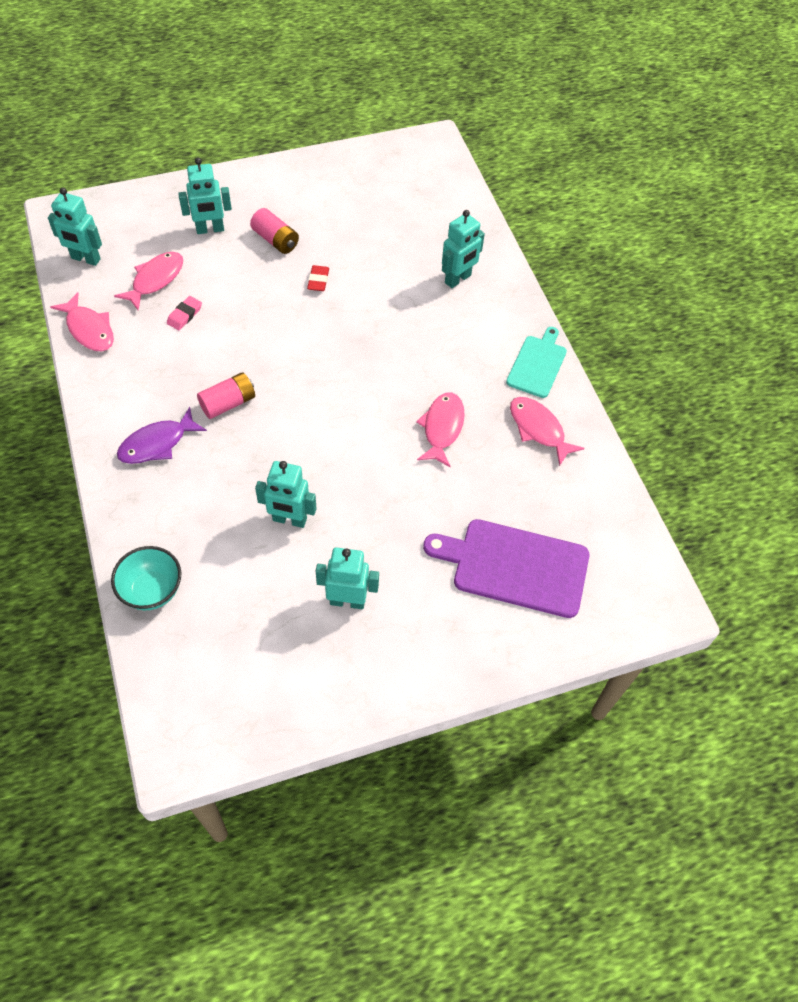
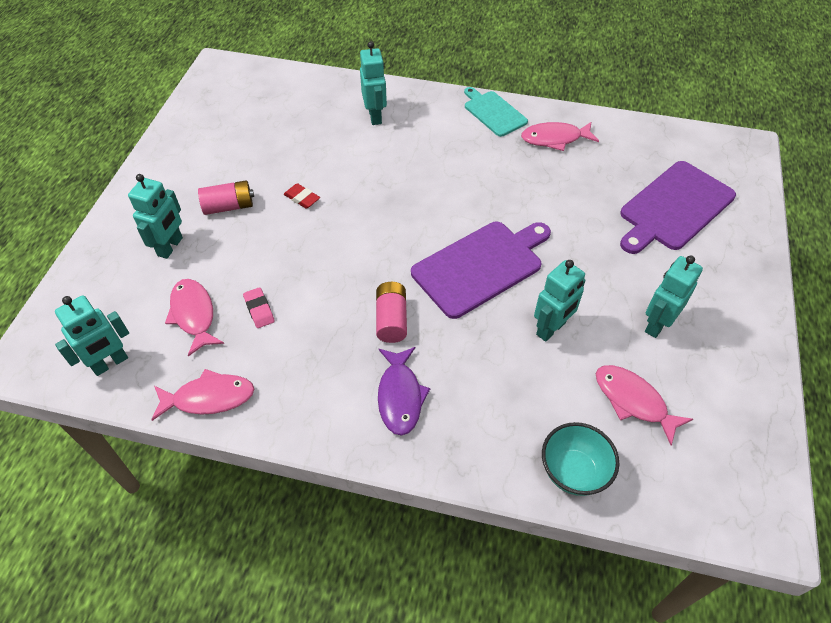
camera: 55 degrees left, 5 degrees down
(327, 439) = (481, 266): none -> purple cutting board
(442, 428) = (517, 190): pink fish -> pink fish (633, 401)

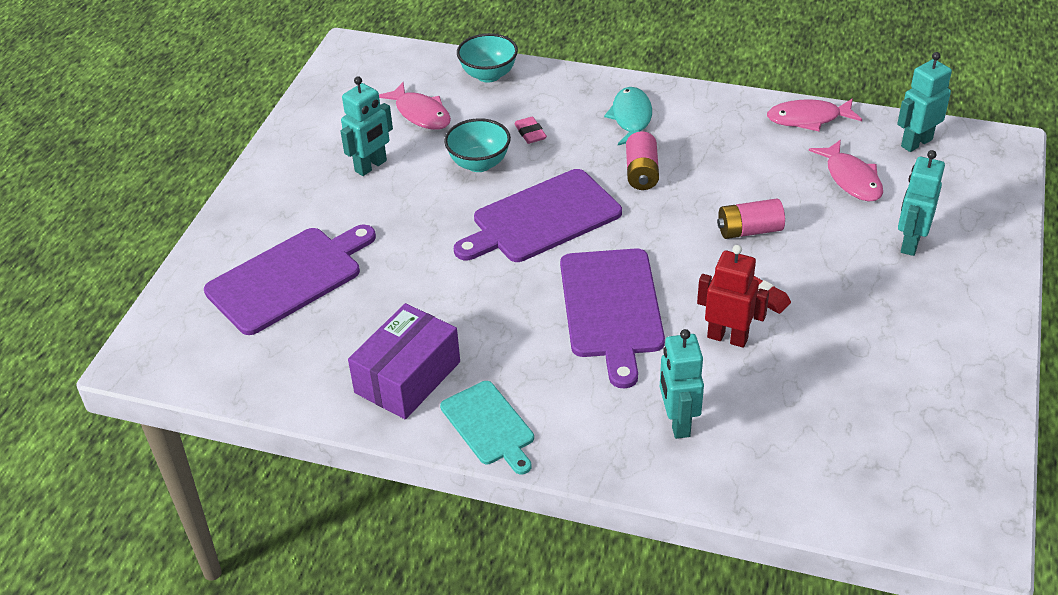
camera: 175 degrees left, 10 degrees down
(229, 206) = (858, 288): pink battery -> pink battery (749, 231)
(259, 310) = (783, 182): pink eraser -> pink eraser (530, 133)
(335, 168) = (727, 337): none -> red robot
(400, 396) = (631, 118): purple fish -> turquoise fish
(418, 188) = (611, 308): none -> purple cutting board
(551, 329) = (479, 164): turquoise robot -> turquoise bowl
(554, 139) = (407, 377): pink fish -> purple box

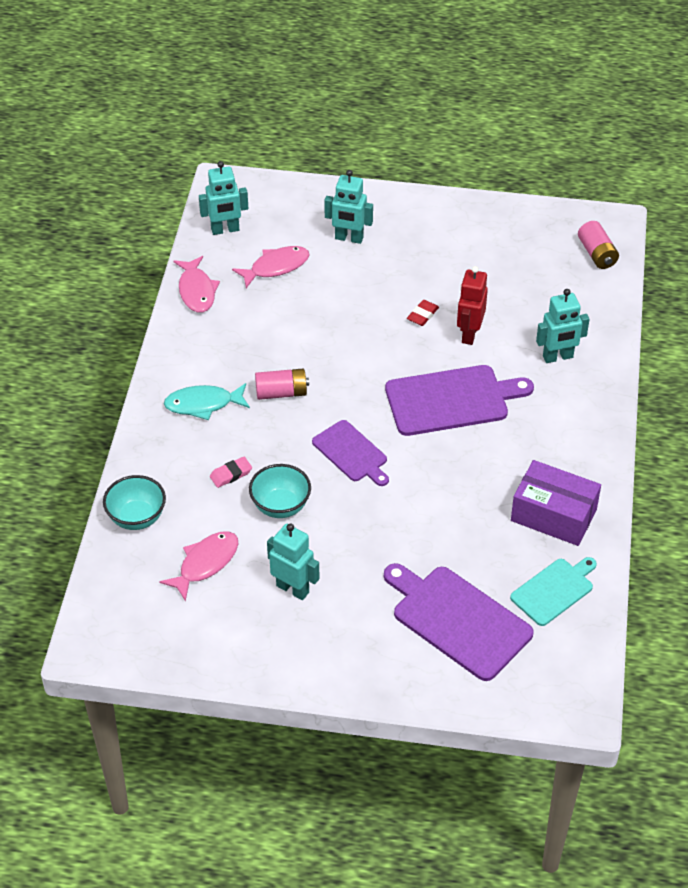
camera: 100 degrees left, 5 degrees up
(489, 425) = (588, 459): turquoise cutting board -> turquoise cutting board (554, 590)
(542, 218) = (351, 453): purple cutting board -> purple cutting board, size x0.61
(749, 231) = (348, 324): pink battery -> pink battery (597, 254)
(916, 143) = (225, 230): turquoise robot -> turquoise robot turned 60 degrees counterclockwise

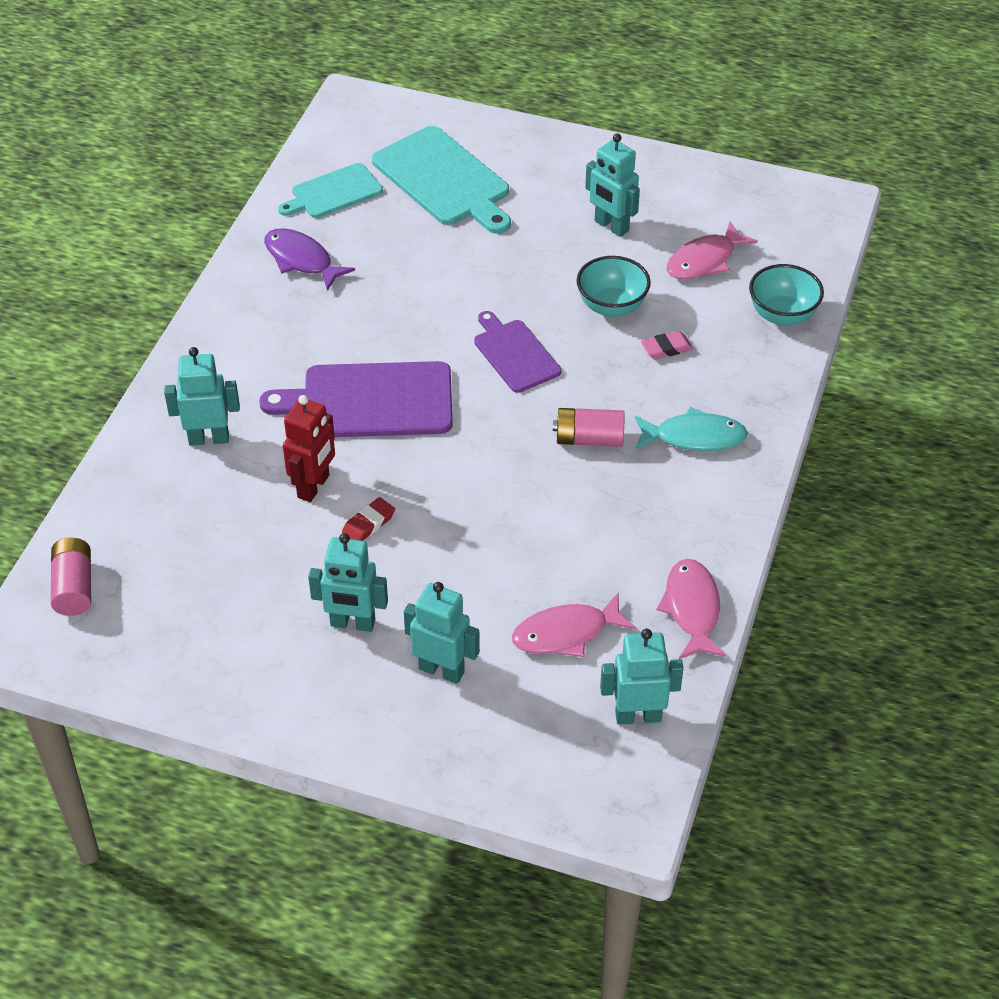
camera: 170 degrees left, 0 degrees up
(412, 256) = (352, 623): none -> turquoise robot
(457, 620) = (444, 180): purple cutting board -> turquoise cutting board
(553, 515) = (301, 260): purple box -> purple fish

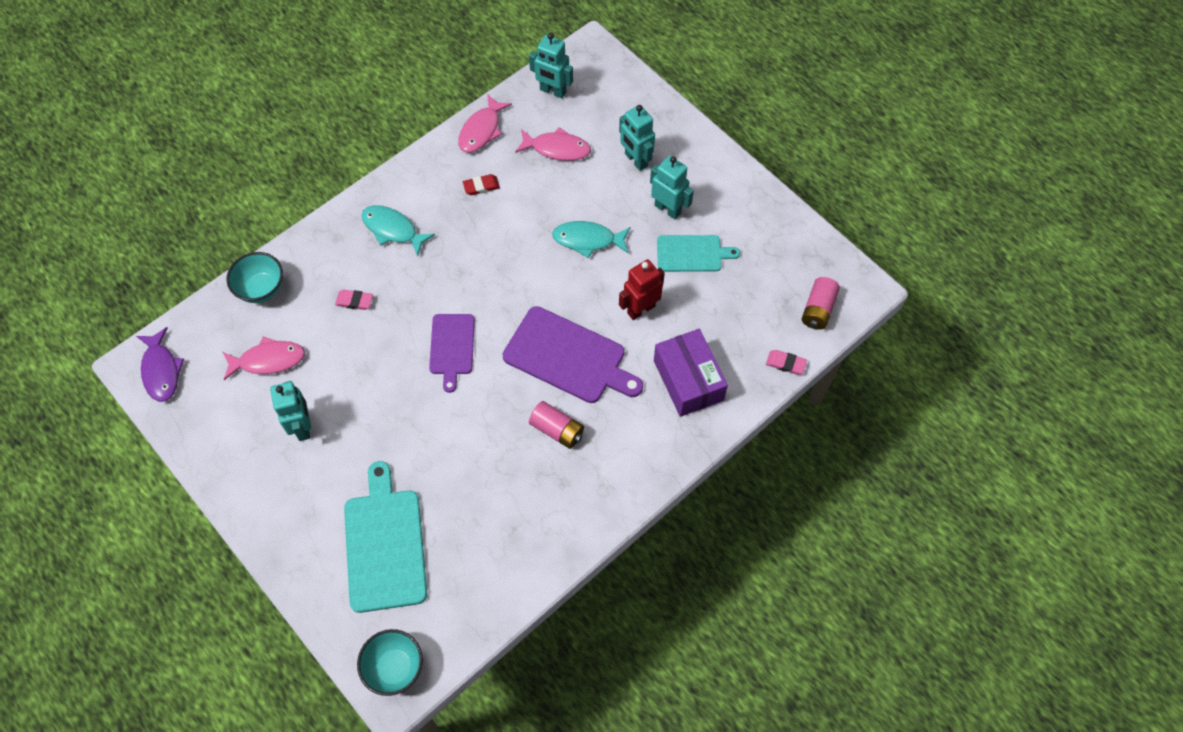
camera: 150 degrees left, 15 degrees up
(92, 506) = (785, 363): none -> pink eraser
(209, 438) = (688, 380): turquoise robot -> purple box
(301, 260) = (542, 514): purple fish -> purple fish (161, 371)
(333, 192) = (476, 578): turquoise cutting board -> turquoise cutting board (692, 253)
(368, 523) = (622, 267): red eraser -> red eraser (481, 186)
(437, 535) = (587, 240): none -> turquoise fish
(589, 439) = (454, 259): pink battery -> pink battery (557, 430)
(611, 306) = (361, 353): turquoise bowl -> turquoise bowl (394, 667)

